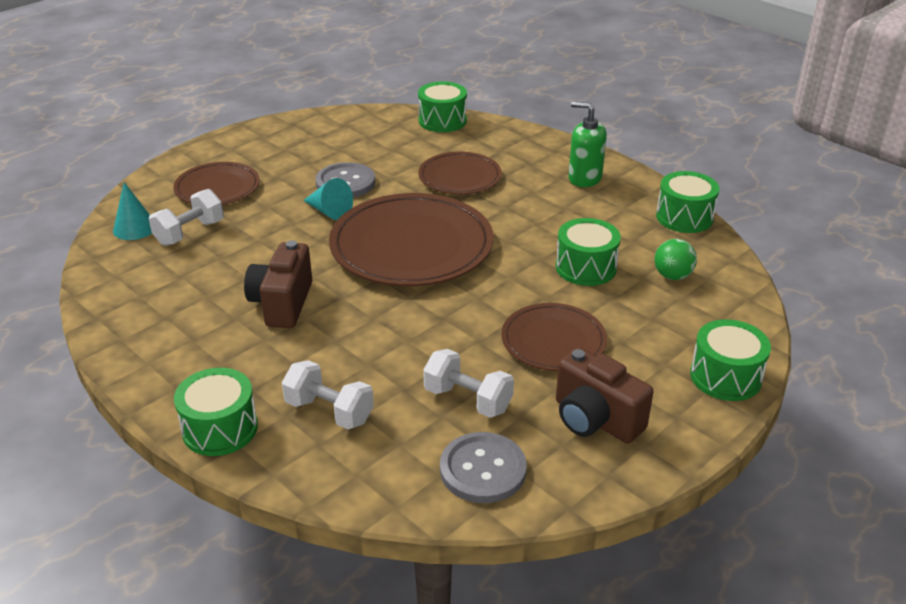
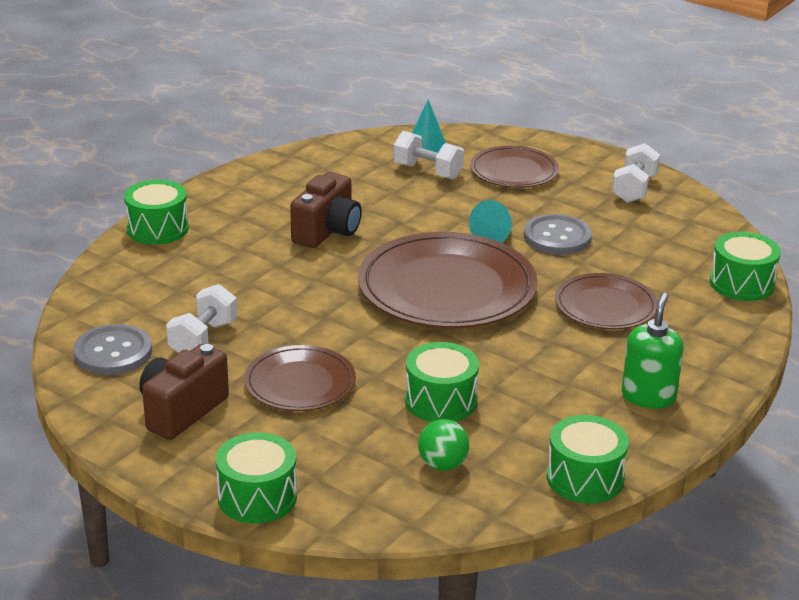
camera: 80 degrees right, 5 degrees down
(282, 304) = (327, 231): brown camera -> brown camera turned 120 degrees clockwise
(329, 411) = (181, 273): white dumbbell -> white dumbbell (634, 189)

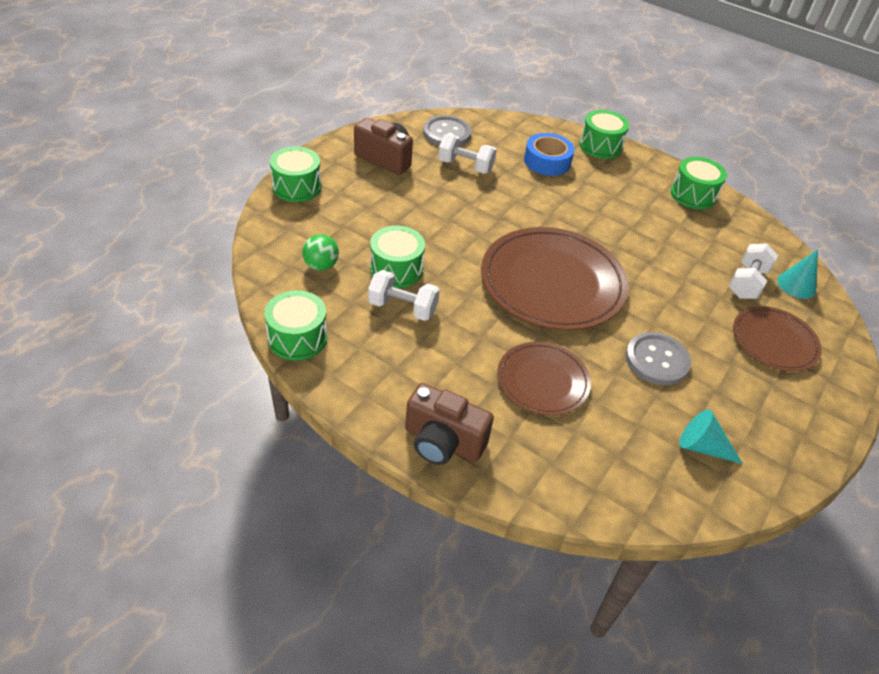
camera: 85 degrees right, 15 degrees up
(193, 272) = (547, 161): none -> blue tape
(300, 383) = (416, 205): brown plate -> none
(327, 231) = (621, 222): brown camera -> brown camera (443, 442)
(494, 235) = (647, 318): turquoise cone -> turquoise cone (702, 447)
(634, 189) = (778, 433): white dumbbell -> white dumbbell (402, 308)
(648, 396) = (403, 391): green soap dispenser -> none
(741, 283) = (606, 499): green drum -> green drum (693, 195)

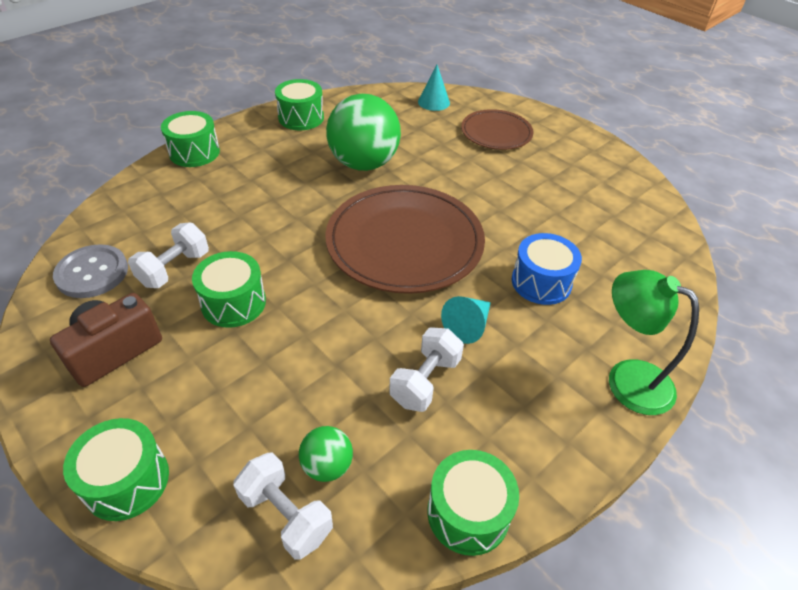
camera: 75 degrees left, 0 degrees up
(396, 269) = (354, 376): green drum -> green drum (233, 303)
(443, 442) = (627, 379): brown camera -> green lamp
(542, 381) = (541, 282): brown plate -> blue drum
(547, 161) = (201, 197): blue tape -> none
(649, 244) = (364, 164): none -> green ball
(657, 360) = (515, 201): grey button -> none
(702, 447) = (610, 203): turquoise cone -> turquoise cone (468, 325)
(747, 283) = (427, 125): white dumbbell -> white dumbbell (286, 515)

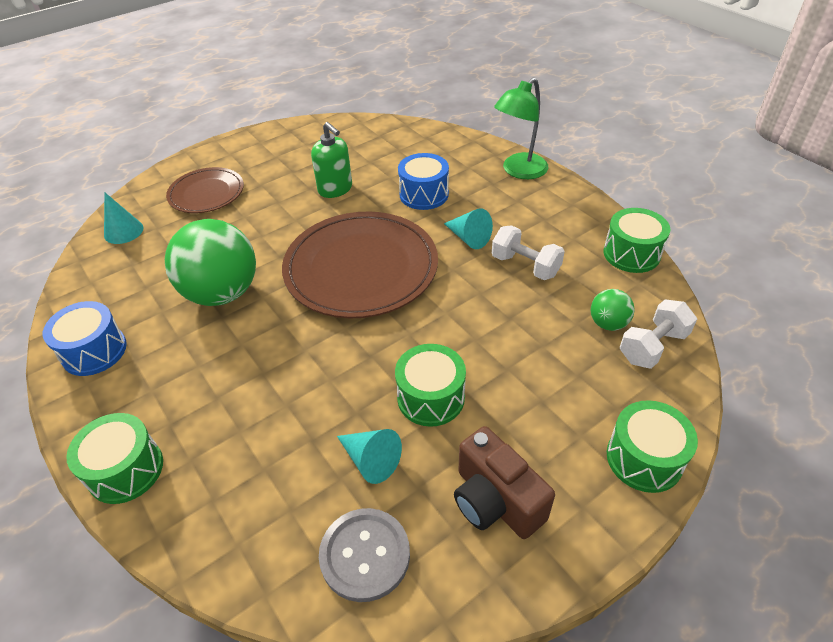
camera: 80 degrees left, 0 degrees up
(174, 269) = (371, 460): white dumbbell -> turquoise cone
(301, 118) = (94, 351): green drum -> blue drum
(528, 211) = (335, 189): none -> green soap dispenser

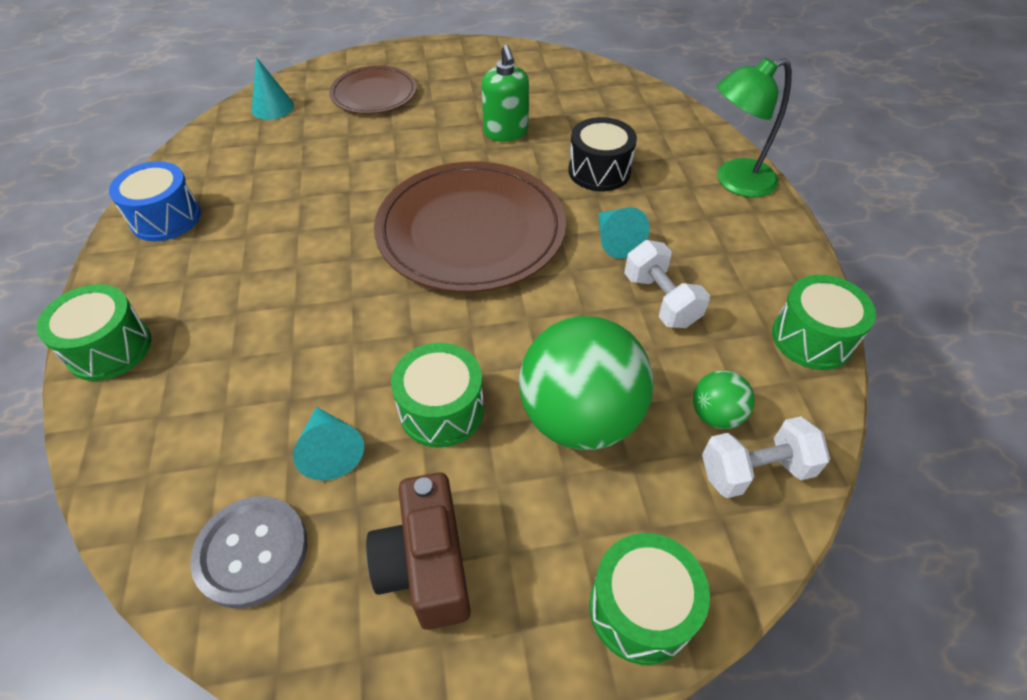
camera: 25 degrees right, 5 degrees up
(222, 293) = (316, 205): green ball -> green ball (580, 417)
(424, 194) = (599, 171): blue drum -> black drum

